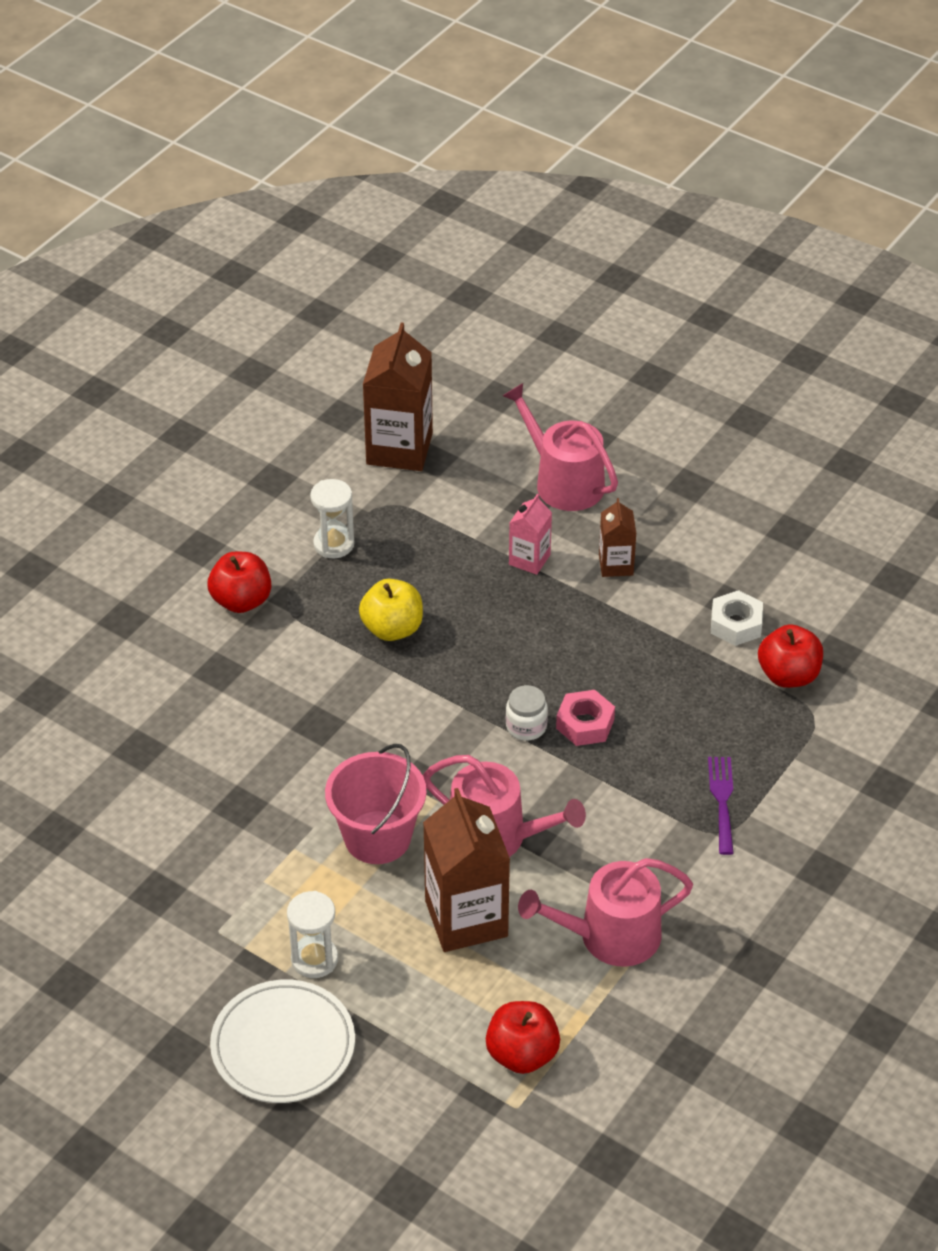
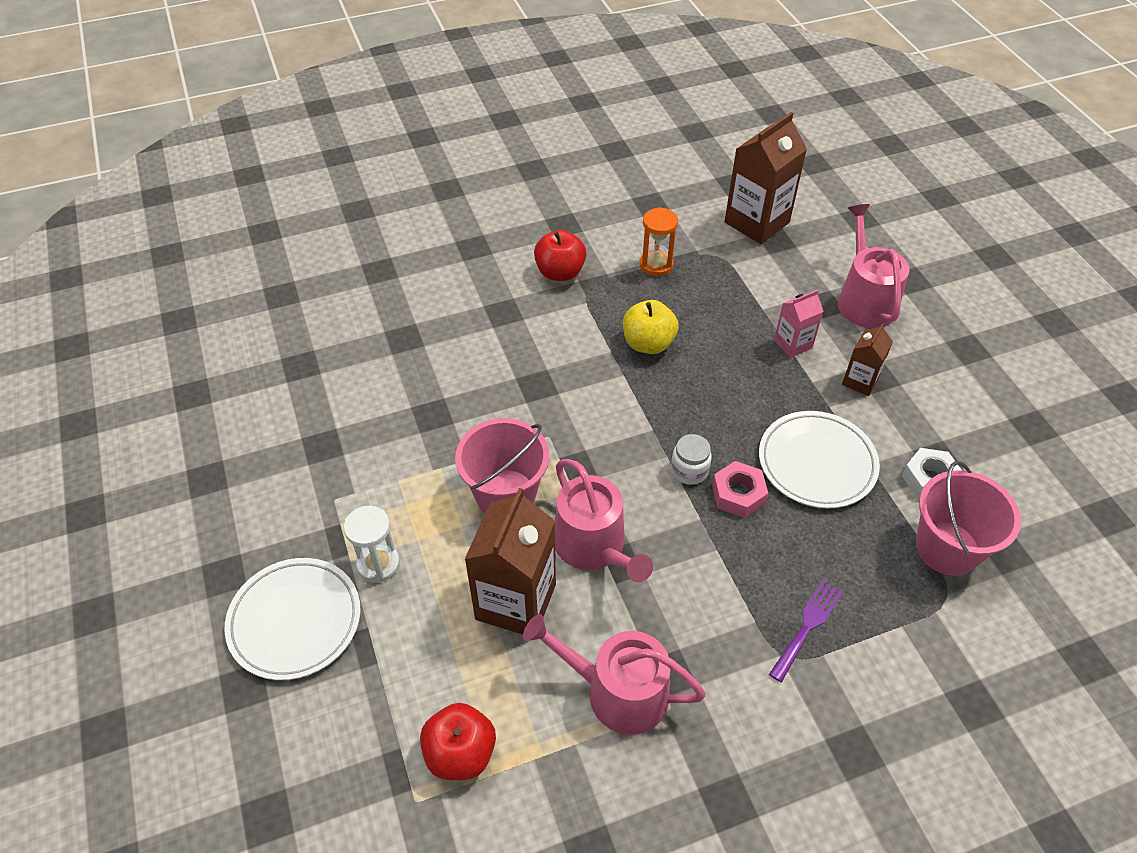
camera: 35 degrees right, 5 degrees up
(334, 544) = (656, 265): white hourglass -> orange hourglass
(632, 660) = (817, 463): none -> white plate
(788, 675) = (947, 548): red apple -> pink bucket

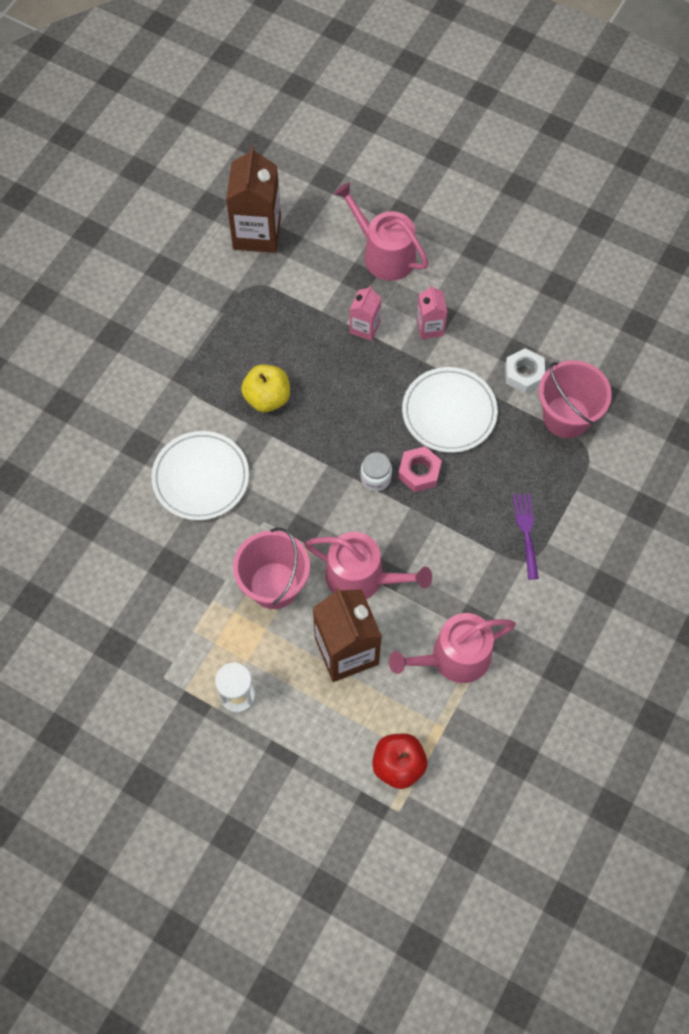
camera: 40 degrees left, 15 degrees up
(295, 621) = (222, 773): white plate -> white plate (201, 478)
(560, 272) = (151, 381): red apple -> none
(656, 265) = (215, 324): orange hourglass -> none
(860, 381) = (430, 327): brown carton -> pink carton

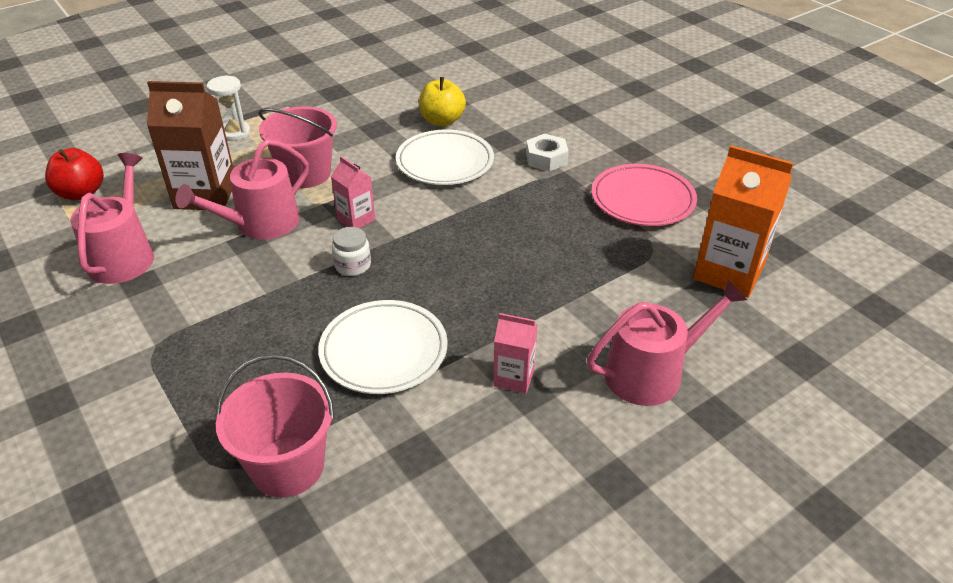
camera: 115 degrees right, 25 degrees down
(188, 309) = (642, 199): none -> pink plate
(257, 233) = (728, 272): brown carton -> orange carton
(267, 398) = (502, 221): yellow apple -> yellow apple (442, 121)
(364, 327) = (547, 318): pink carton -> pink carton (356, 219)
(419, 472) = (331, 299): pink nut -> none
(524, 374) = (383, 447): white nut -> white nut (546, 158)
(526, 531) = (184, 360): purple fork -> none

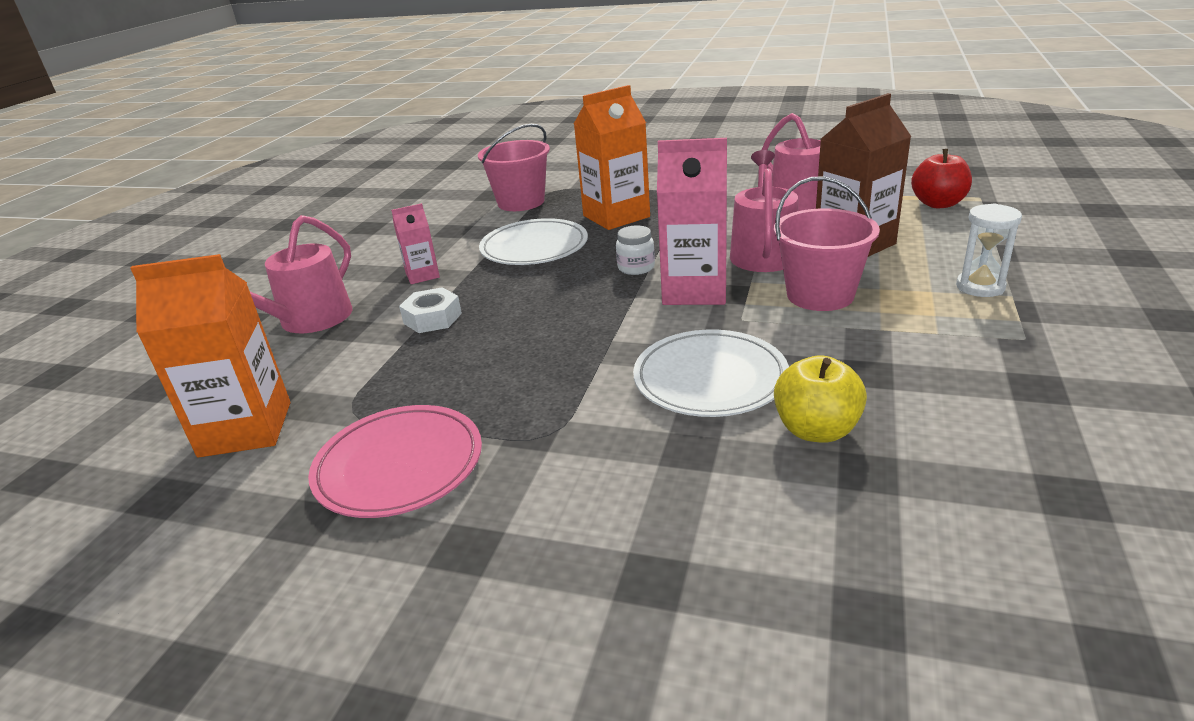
camera: 145 degrees right, 10 degrees down
(259, 350) = (616, 216): none -> orange carton
(356, 219) = (694, 290): pink carton -> pink carton, size x1.88
(546, 158) = (591, 455): white nut -> white nut (432, 318)

